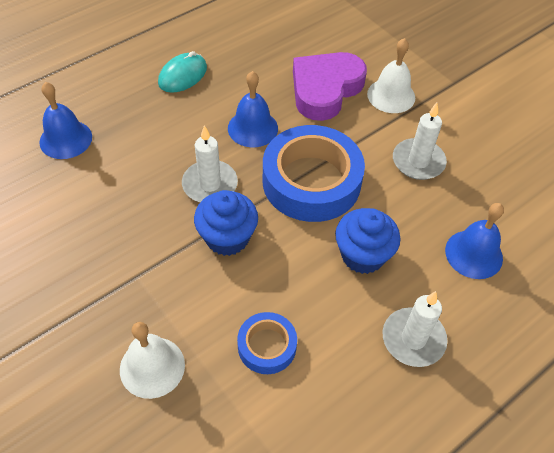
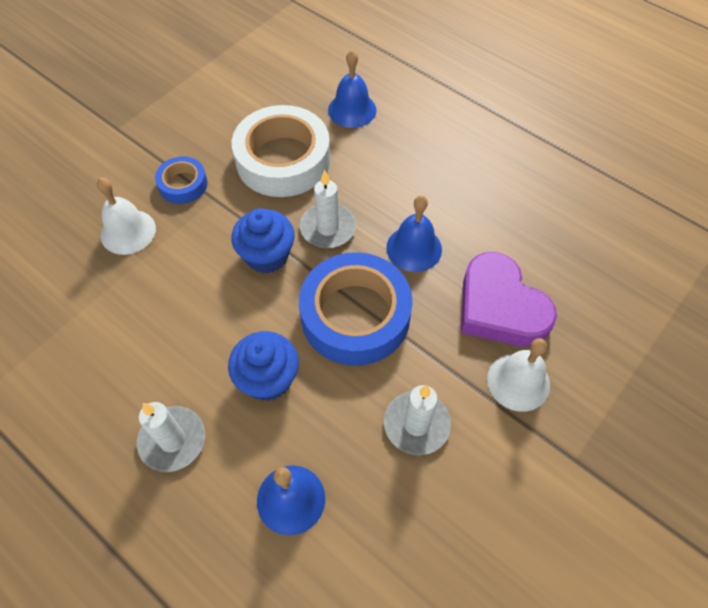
camera: 80 degrees right, 5 degrees up
(108, 207) = (283, 160): none -> white tape
(183, 75) = (467, 172): turquoise mouse -> none
(267, 346) = (154, 311): blue tape -> blue tape (183, 184)
(325, 89) = (500, 307): purple heart -> purple heart turned 150 degrees counterclockwise

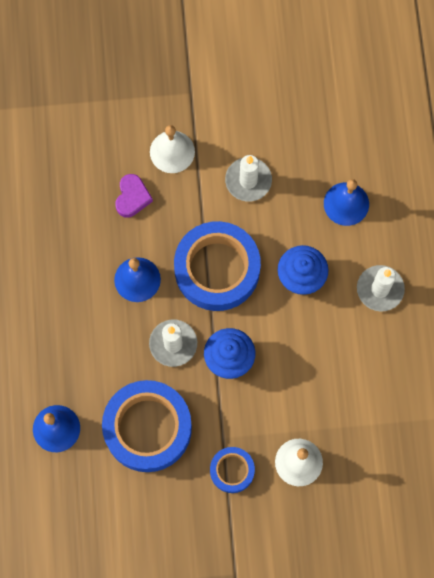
camera: 135 degrees left, 15 degrees up
(283, 160) = (147, 428): white tape -> blue tape
(500, 307) = (132, 197): purple heart -> purple heart, size x0.53

